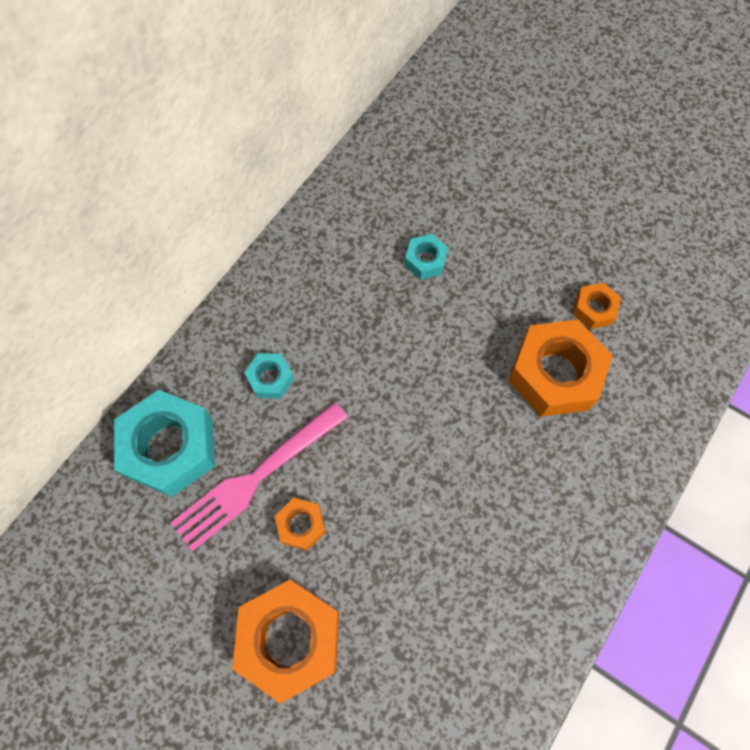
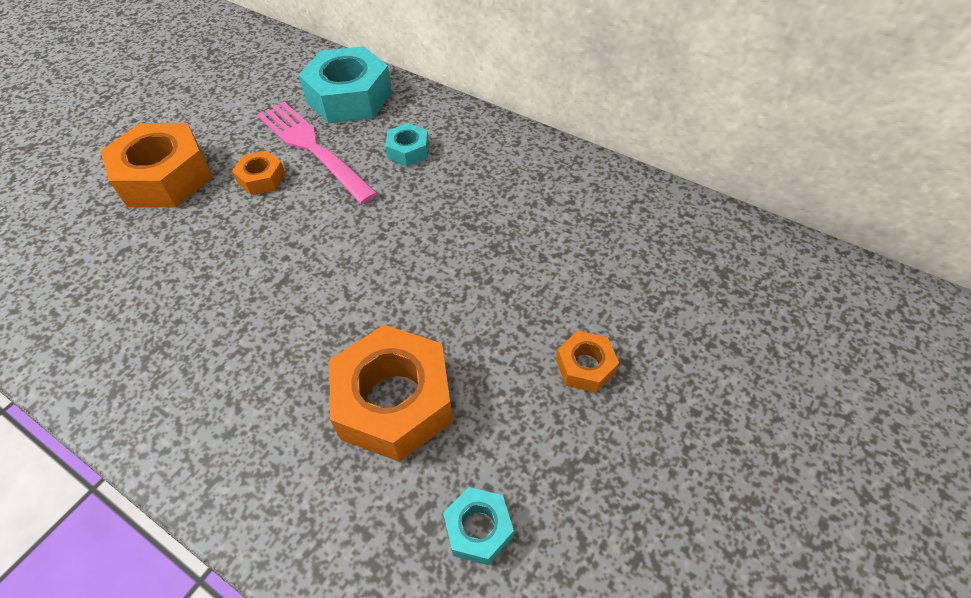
camera: 90 degrees right, 15 degrees down
(425, 260) = (551, 267): turquoise nut -> turquoise nut (478, 529)
(594, 309) = (491, 459): orange nut -> orange nut (585, 366)

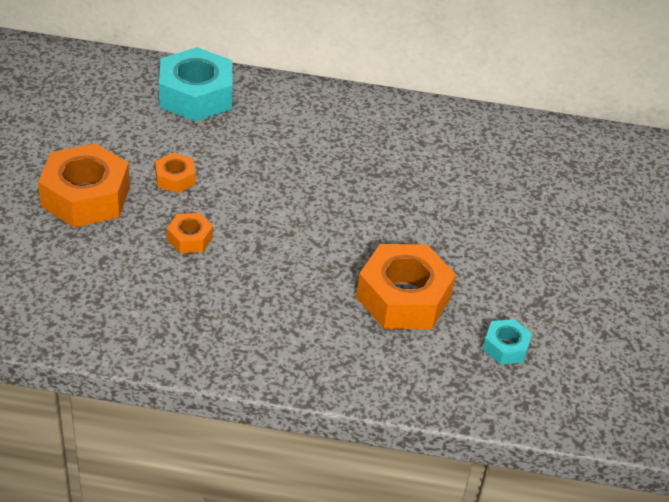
camera: 30 degrees left, 10 degrees down
(313, 148) = (199, 145): pink fork -> none
(408, 151) = (283, 129): turquoise nut -> none
(585, 366) = (515, 243): orange nut -> orange nut (190, 238)

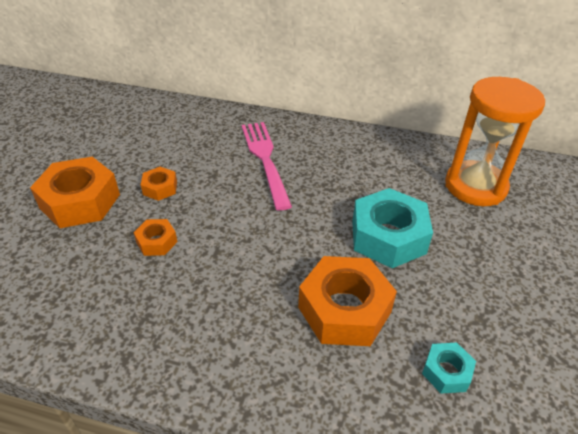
camera: 10 degrees right, 0 degrees up
(196, 95) = (196, 124): turquoise nut -> turquoise nut (388, 237)
(292, 141) = (265, 160): none -> pink fork
(539, 166) = (475, 186): none -> orange hourglass

